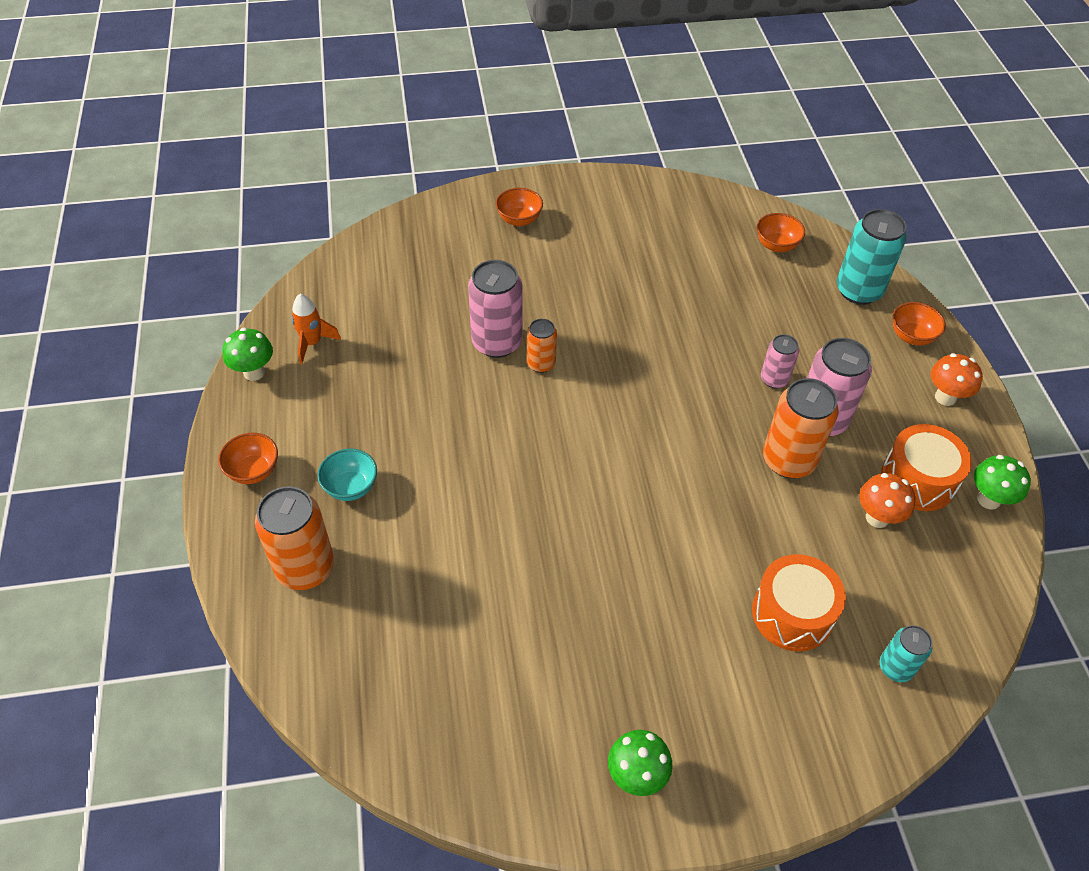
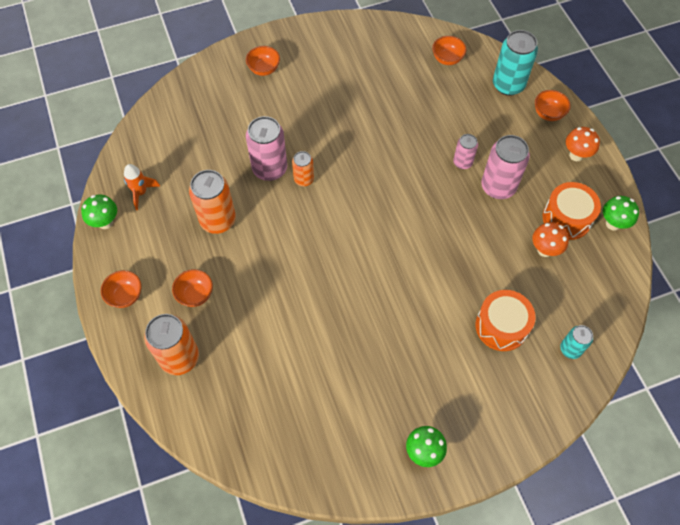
camera: 10 degrees left, 10 degrees up
(351, 487) = (195, 295): turquoise bowl -> orange bowl
(788, 460) = (482, 220): orange can -> orange can (218, 220)

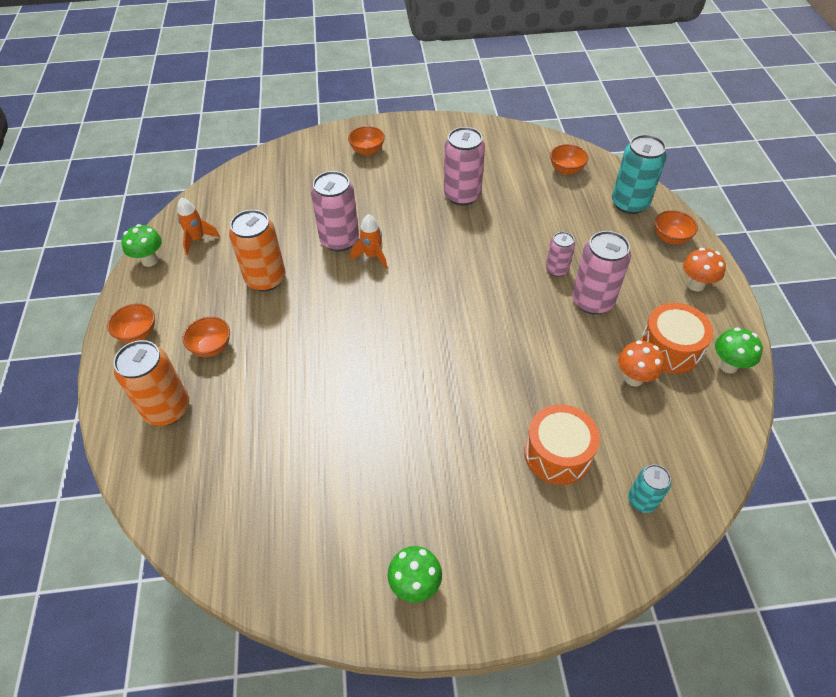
camera: 15 degrees right, 10 degrees down
(304, 179) = (372, 256): orange can -> orange rocket
(363, 102) = (462, 195): none -> pink can

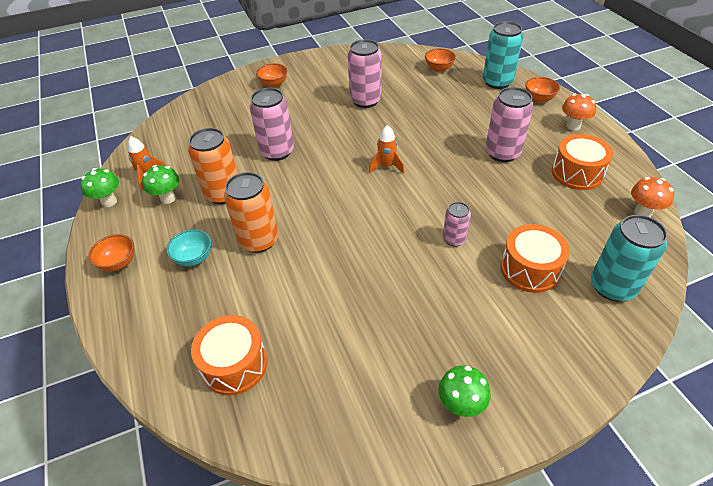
camera: 15 degrees left, 5 degrees down
(167, 409) = (170, 319): orange can -> orange can (259, 240)
(211, 347) = (194, 258): orange bowl -> turquoise bowl
(211, 475) = (234, 364): none -> orange drum
(372, 256) = (310, 158): orange rocket -> orange rocket (386, 166)
(557, 269) = (464, 137): pink can -> pink can (454, 239)
(634, 378) = (561, 200): orange mushroom -> orange mushroom (642, 212)
(642, 500) = (612, 286): turquoise can -> turquoise can, size x1.78
(728, 365) = (625, 175): green mushroom -> green mushroom (168, 198)

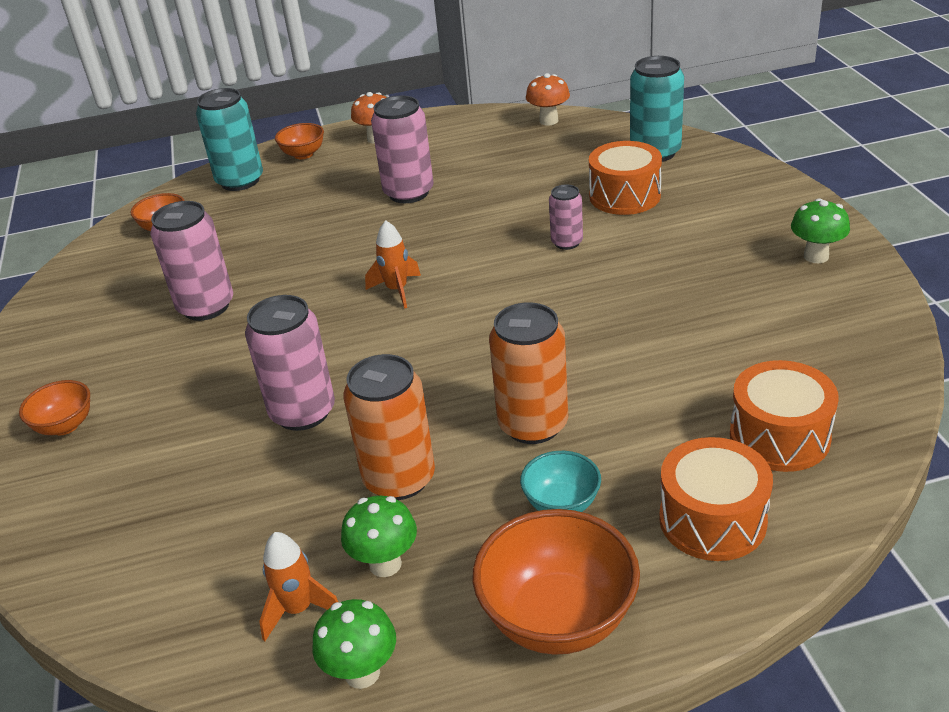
camera: 80 degrees left, 10 degrees down
(118, 263) = (558, 618): orange bowl -> orange bowl, size x1.81
(577, 173) = (470, 148): orange drum -> orange drum (712, 520)

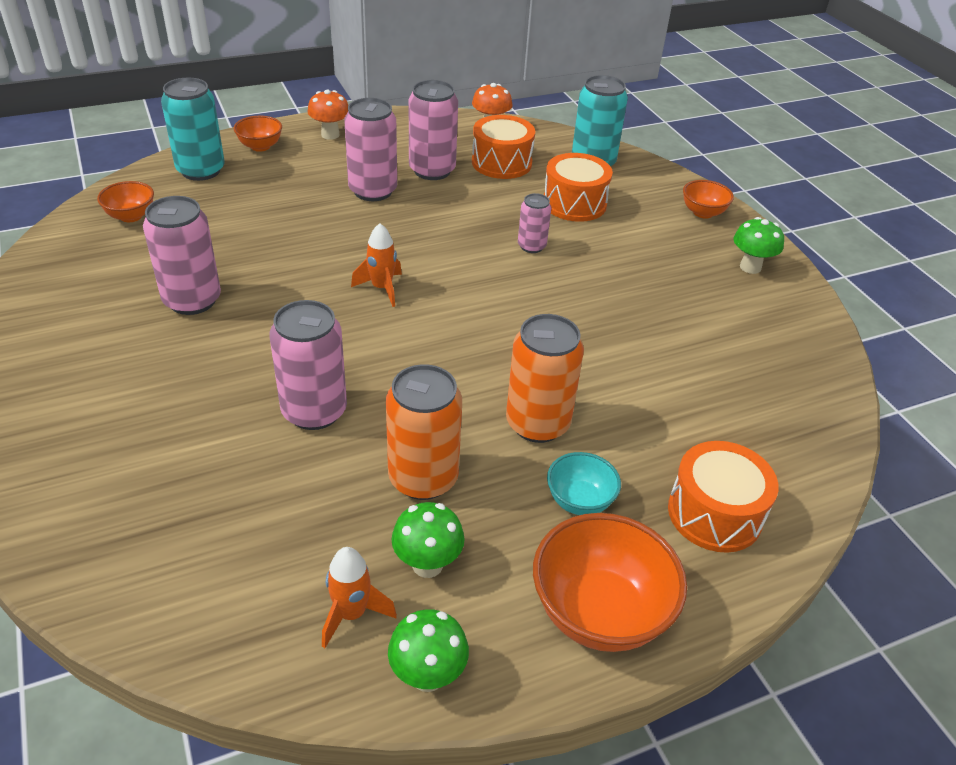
camera: 15 degrees left, 5 degrees up
(65, 426) = (66, 425): orange bowl -> orange bowl (703, 213)
(475, 169) = (432, 170): none -> pink can
(779, 437) = (754, 434): orange drum -> orange drum (501, 163)

